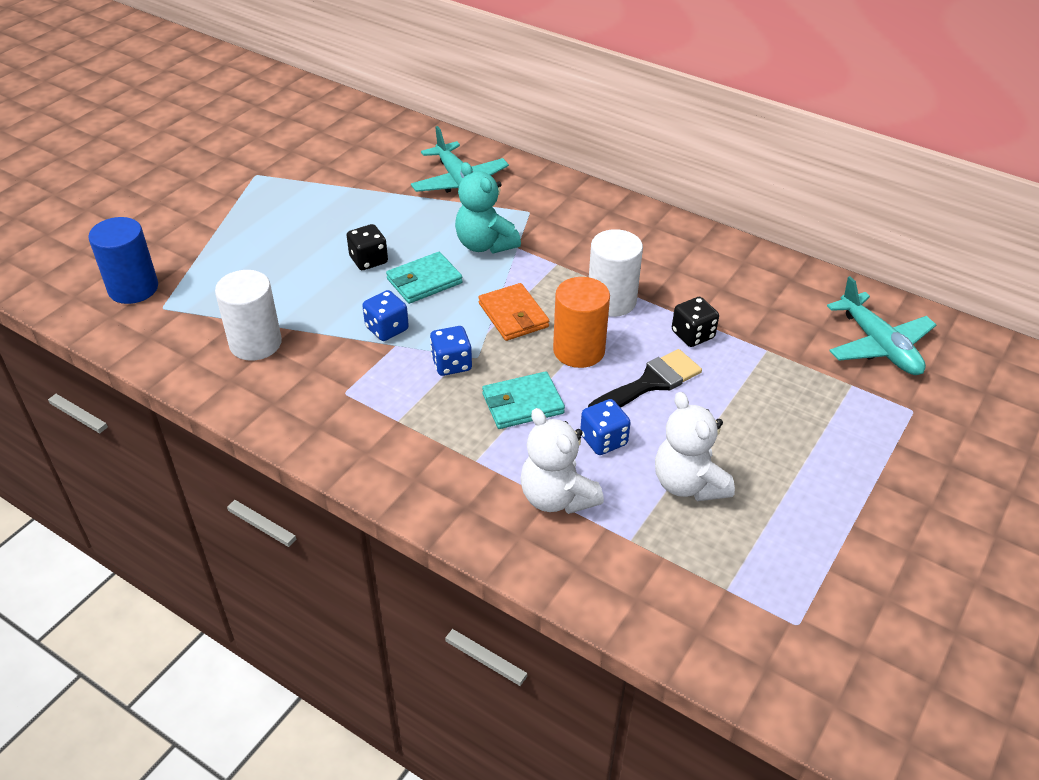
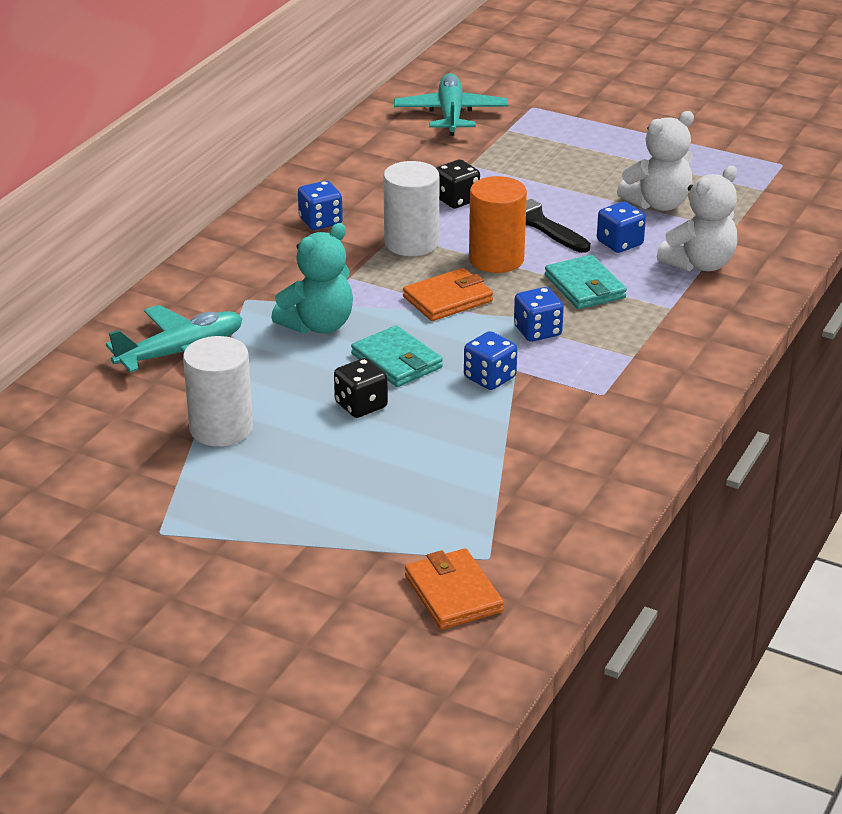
camera: 95 degrees left, 10 degrees down
(133, 288) = (453, 593): blue cylinder -> orange wallet
(255, 343) = (539, 468): white cylinder -> white cylinder (221, 429)
(651, 252) = (320, 221): none -> blue dice
(878, 345) = (450, 114): turquoise plane -> turquoise plane turned 60 degrees counterclockwise

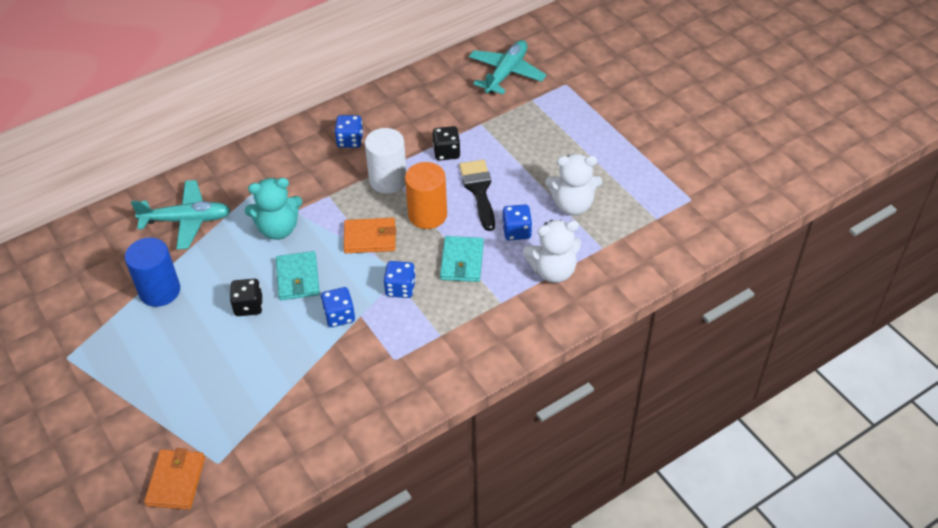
camera: 30 degrees right, 15 degrees up
(221, 429) = (160, 291): white cylinder -> blue cylinder

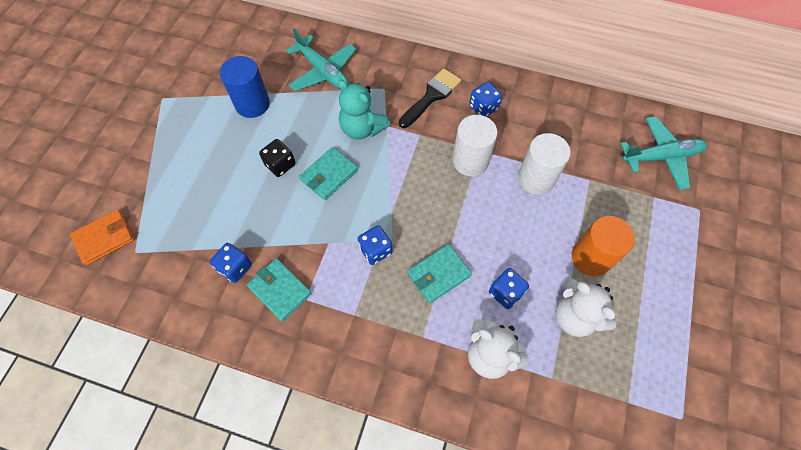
camera: 50 degrees right, 15 degrees up
(339, 316) = (316, 229): blue dice -> blue dice (235, 267)
(369, 373) = (280, 290): none -> turquoise wallet
(370, 238) = (405, 192): orange wallet -> none
(427, 215) = (462, 214): orange cylinder -> orange cylinder (591, 258)
(446, 152) = (536, 179): black dice -> white cylinder
(479, 190) = (520, 231): black brush -> black brush (431, 96)

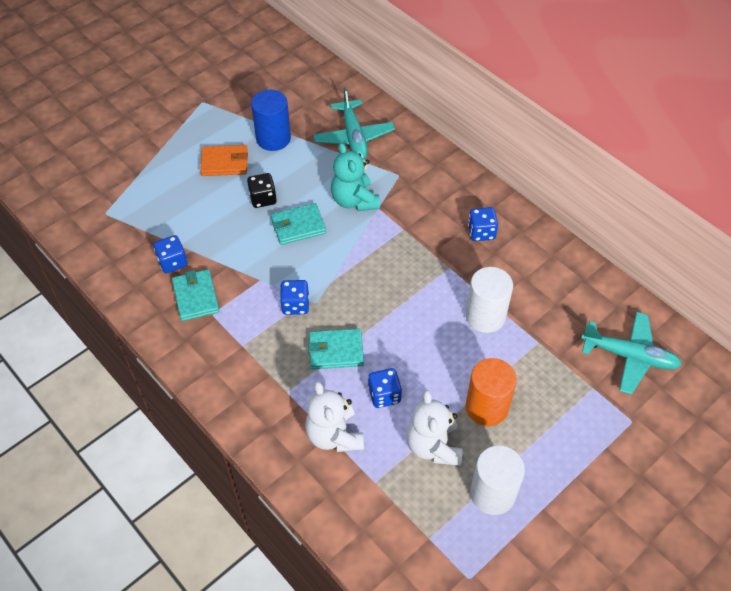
camera: 30 degrees right, 10 degrees down
(104, 238) = (89, 192): orange wallet -> orange wallet (224, 163)
(431, 96) = (439, 201): black brush -> none
(470, 161) = (433, 272): white cylinder -> white cylinder (492, 493)

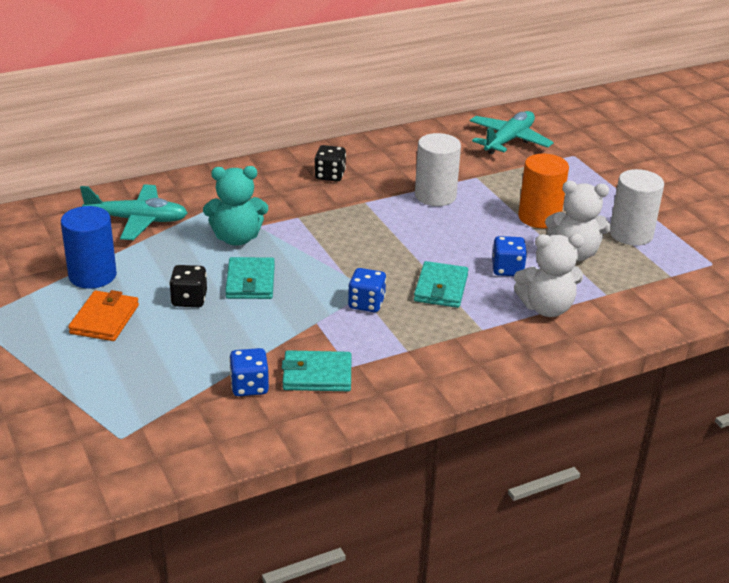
camera: 75 degrees left, 20 degrees down
(481, 232) = (330, 175): blue dice -> black dice

